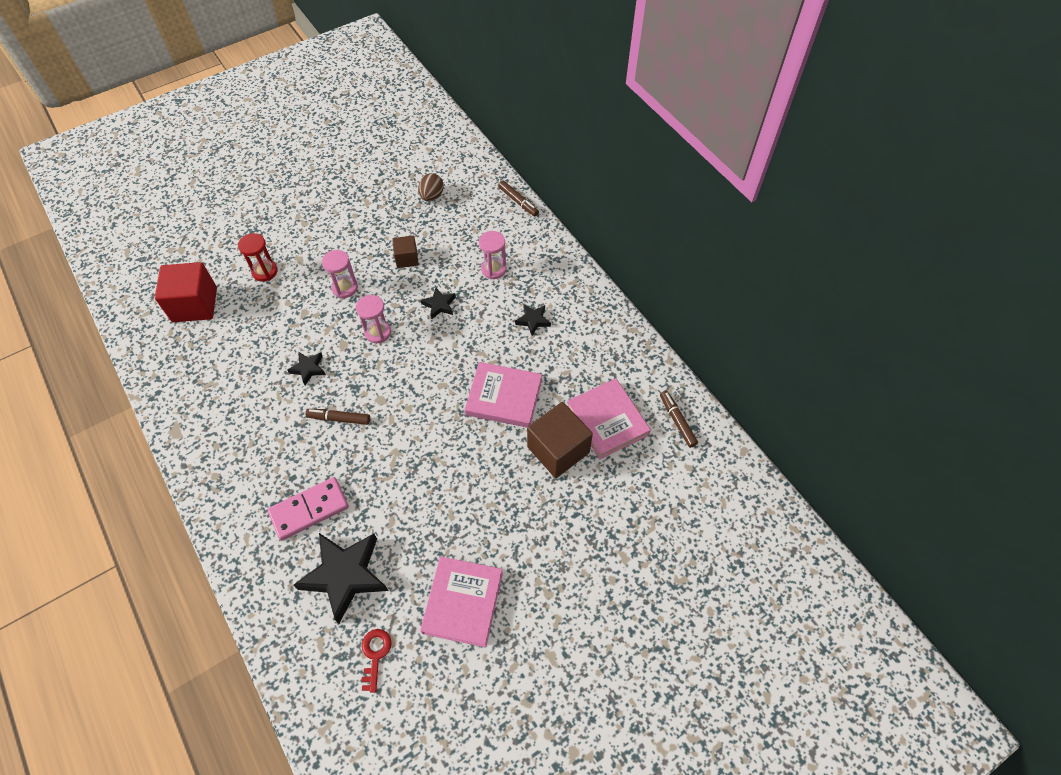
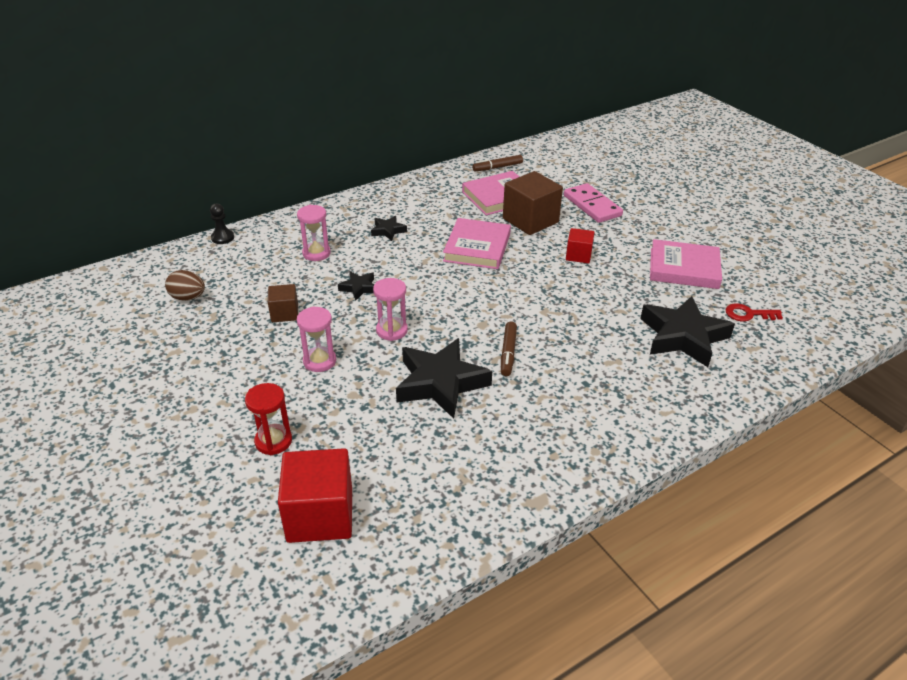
camera: 90 degrees left, 20 degrees down
(308, 369) = (440, 383): black star -> black star, size x2.11
(309, 509) = (620, 367): pink domino -> pink domino (592, 206)
(489, 492) = (578, 255): none -> red cube
(518, 201) = (222, 238): brown marker -> black pawn

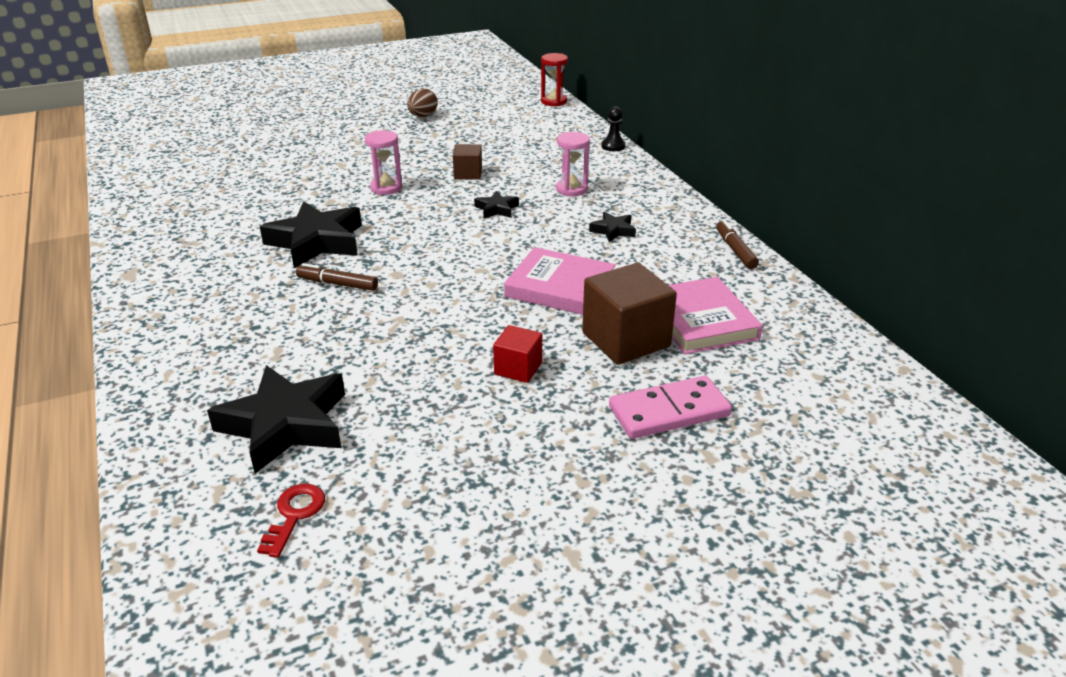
camera: 100 degrees right, 5 degrees down
(188, 297) = (511, 135): brown egg -> brown egg (423, 116)
(273, 441) = (298, 169): red hourglass -> red hourglass (553, 101)
(320, 515) = (206, 185): red cube -> none
(391, 330) = (413, 222): pink hourglass -> none
(498, 167) = (803, 331): brown marker -> brown marker (735, 250)
(684, 268) = (448, 474): pink book -> none

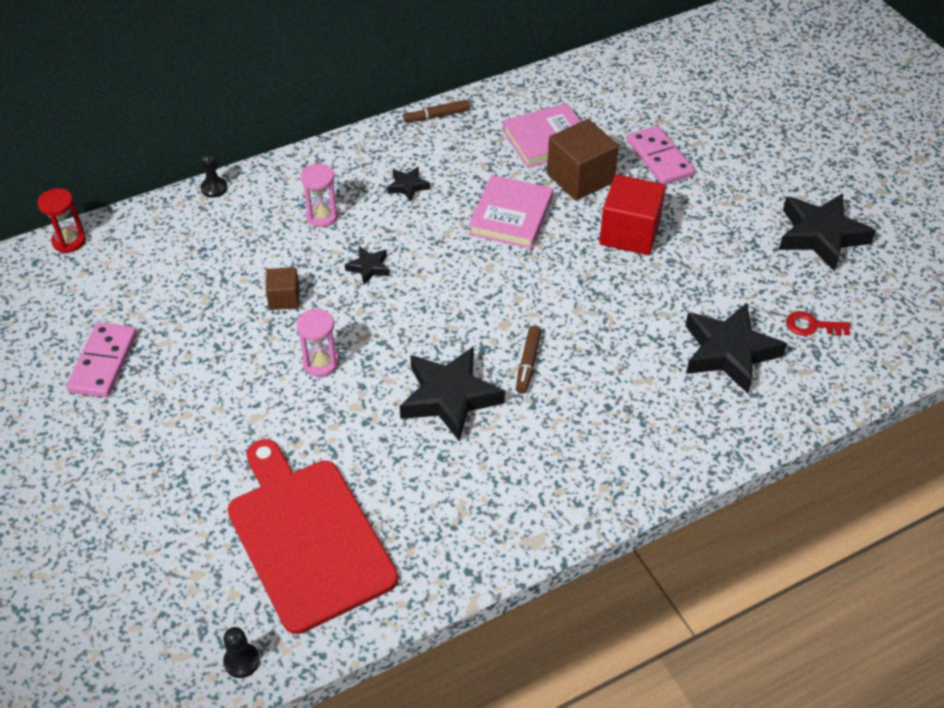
camera: 95 degrees left, 15 degrees up
(130, 162) = (242, 661): none -> black pawn
(212, 182) = (308, 538): none -> red cutting board
(423, 116) = (103, 362): brown egg -> pink domino
(479, 566) = (820, 236): none -> black star
(518, 368) = (629, 233): red cube -> red cube, size x1.82

